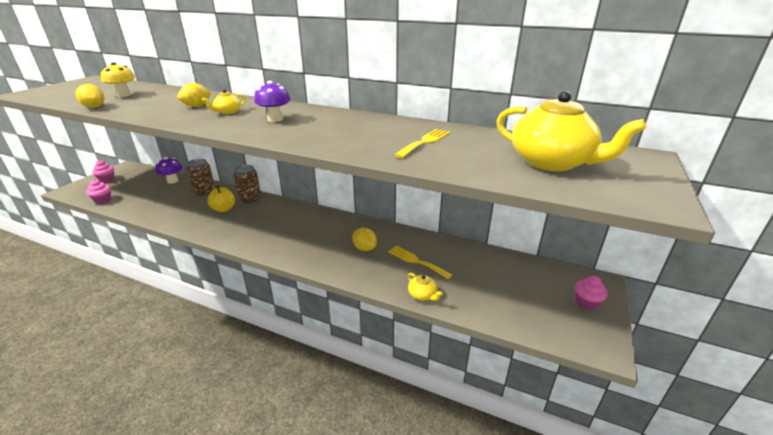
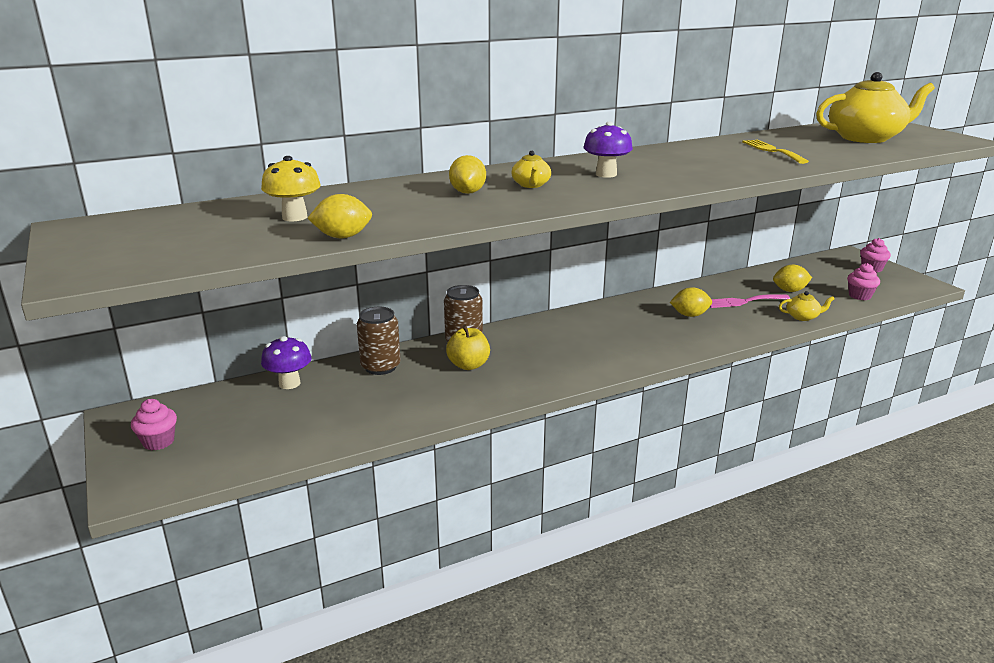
camera: 50 degrees left, 5 degrees down
(103, 200) = (259, 456): pink cupcake -> pink cupcake (859, 296)
(416, 261) = (743, 301): yellow fork -> pink fork
(467, 274) = (789, 290): none -> yellow lemon

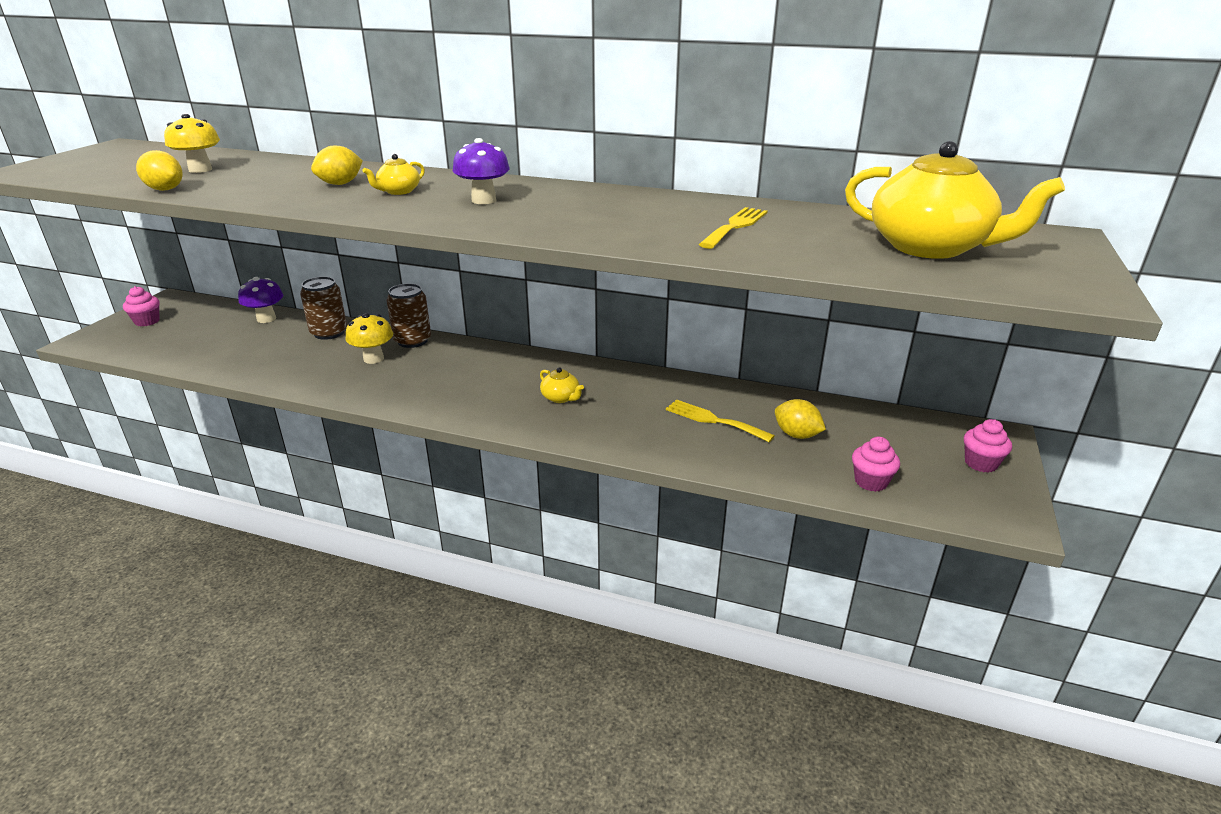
camera: 45 degrees right, 5 degrees up
(468, 365) = (373, 359): yellow apple -> yellow mushroom
(689, 315) = (627, 406): yellow lemon -> none
(743, 301) = (714, 420): pink fork -> yellow fork
(802, 317) = (735, 466): yellow teapot -> yellow teapot (561, 398)

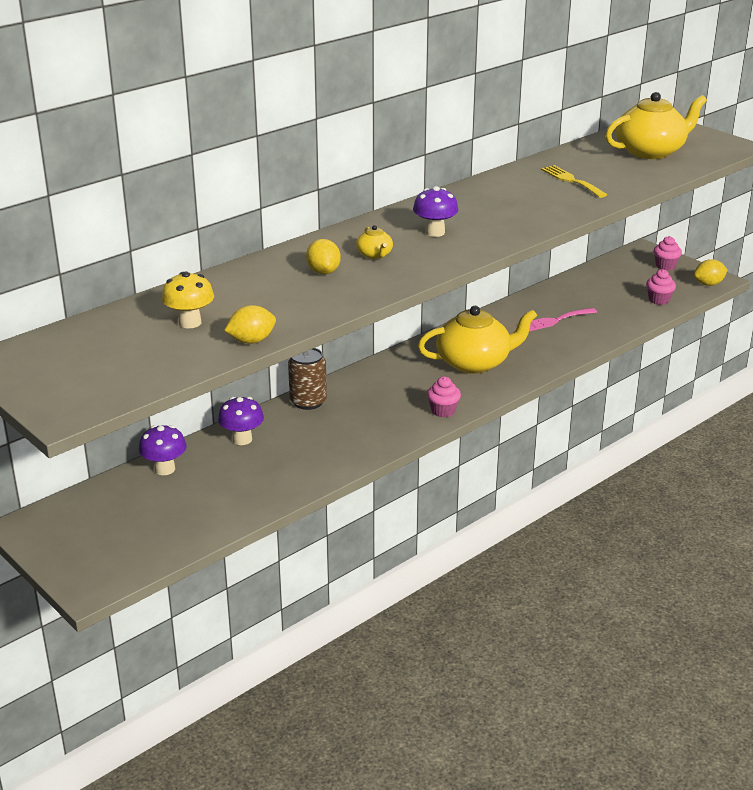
camera: 60 degrees left, 0 degrees up
(147, 321) = (81, 543): pink cupcake -> pink cupcake (443, 411)
(329, 333) = (242, 439): brown can -> purple mushroom
(373, 359) = (324, 425): yellow mushroom -> none
(561, 398) = (474, 362): yellow teapot -> yellow teapot, size x2.29
(714, 420) = (555, 320): yellow fork -> pink fork
(796, 435) = (594, 302): yellow lemon -> yellow lemon (708, 284)

